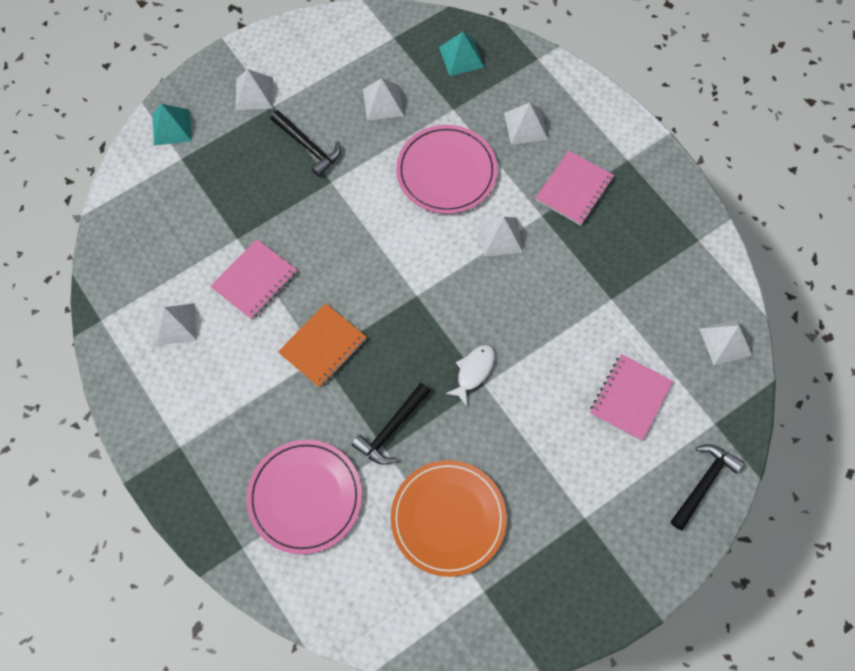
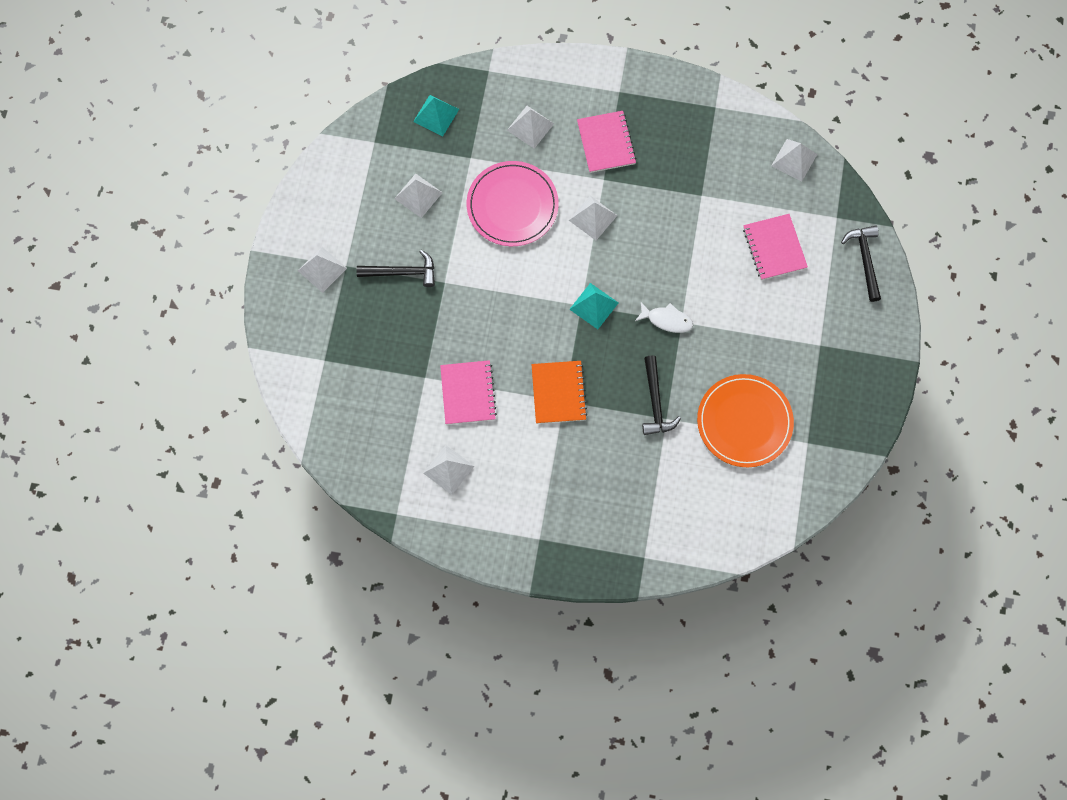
camera: 45 degrees left, 5 degrees up
(171, 127) = (291, 345): turquoise pyramid -> turquoise pyramid (593, 306)
(305, 497) = (648, 492): pink plate -> none
(473, 371) = (667, 320): white fish -> white fish turned 120 degrees clockwise

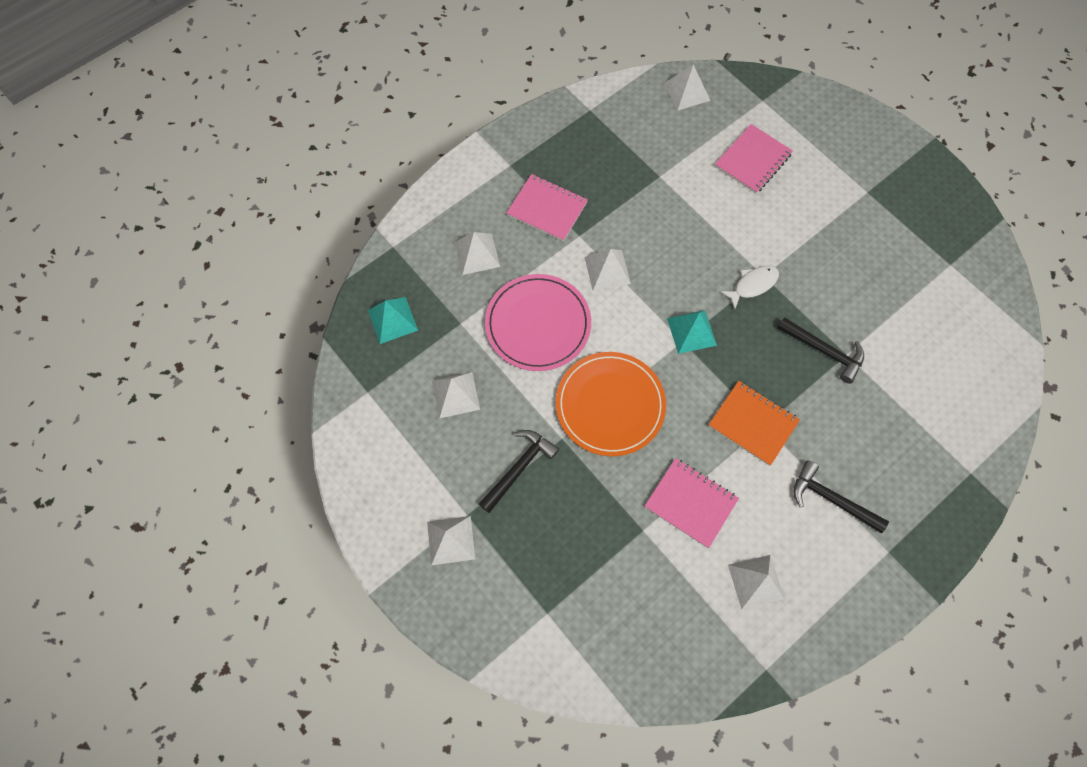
camera: 50 degrees left, 5 degrees down
(744, 422) = (895, 296): orange plate -> orange plate (610, 405)
(774, 248) = (752, 160): pink notebook -> pink notebook turned 75 degrees counterclockwise
(865, 260) = (816, 108): black hammer -> black hammer (831, 499)

